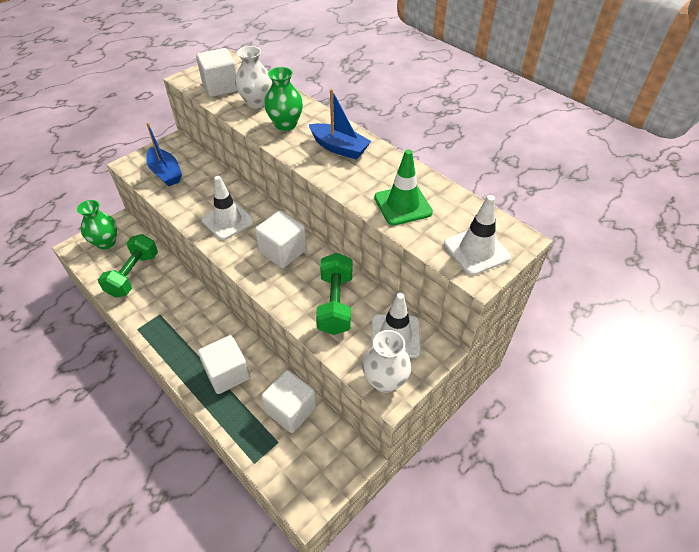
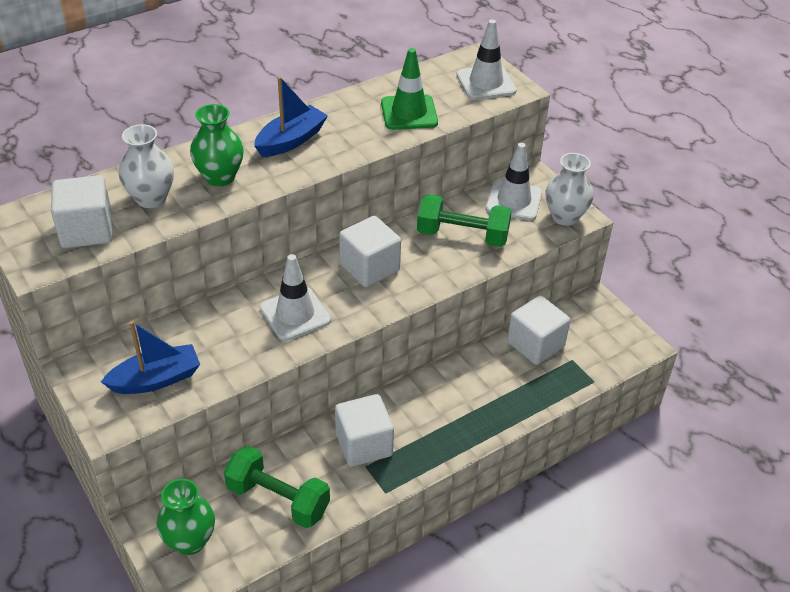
camera: 80 degrees left, 5 degrees down
(227, 373) = (478, 397): white cube -> white cube (364, 444)

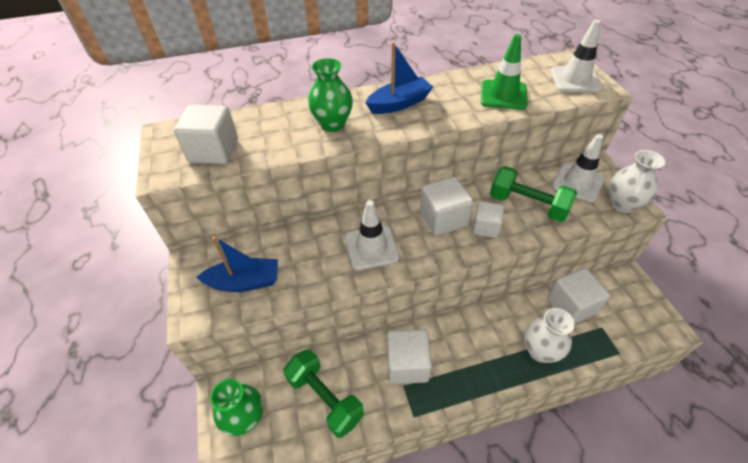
camera: 20 degrees right, 5 degrees up
(151, 198) = (273, 133): white vase -> white vase (540, 351)
(420, 268) = (485, 227): none -> white cube

